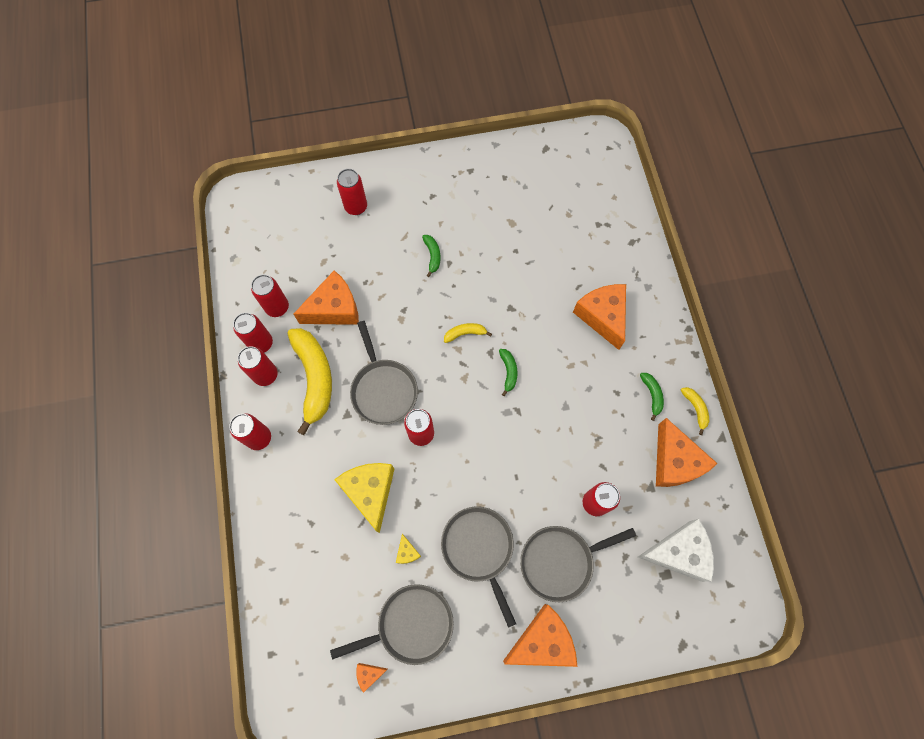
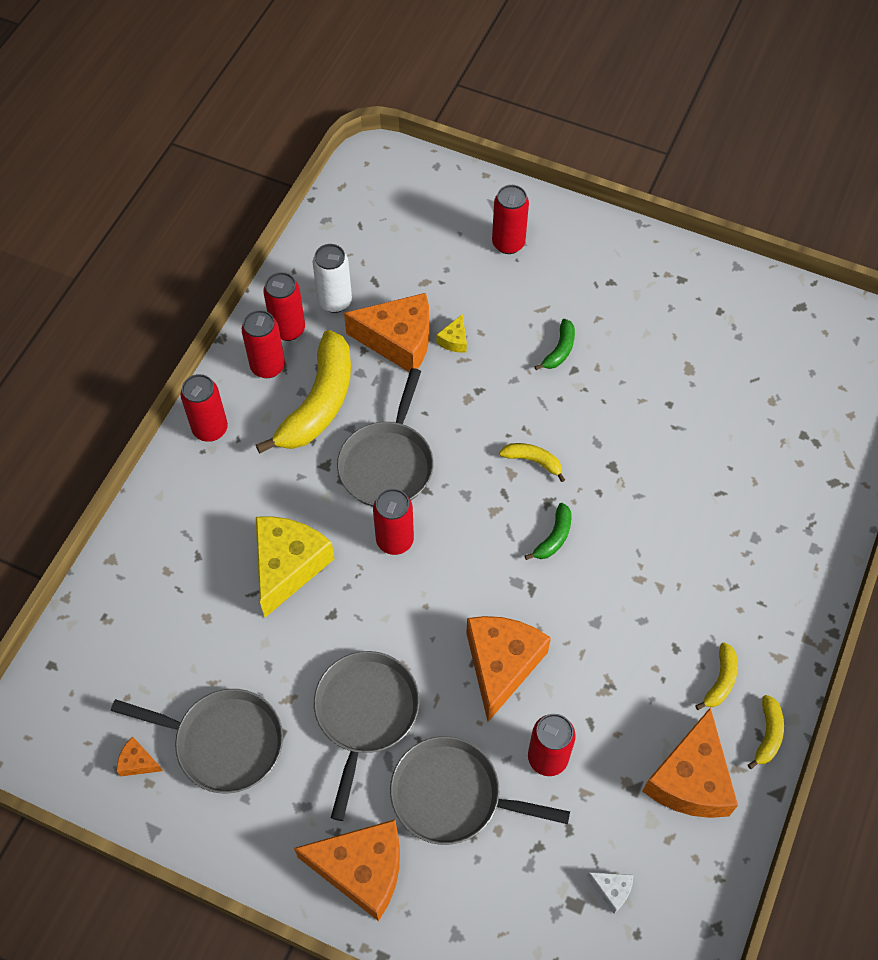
camera: 35 degrees right, 10 degrees down
(277, 307) = (335, 301): red can -> white can
(407, 552) = (279, 660): yellow cheese -> yellow cheese (454, 340)
(602, 316) = (726, 547): orange cheese -> orange cheese (501, 665)
(652, 395) = (720, 681): green banana -> yellow banana
(678, 552) = (612, 890): white cheese -> white cheese, size x0.43

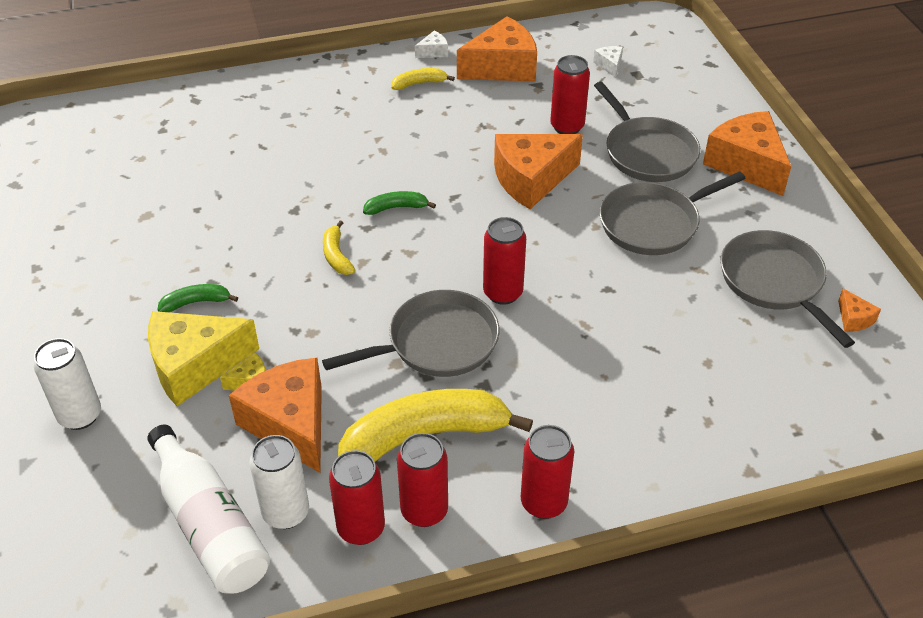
camera: 130 degrees left, 15 degrees down
(288, 566) = (603, 342): yellow cheese -> yellow cheese (194, 365)
(362, 263) = (210, 525): none -> white bottle
(508, 243) = (80, 415): red can -> white can
(767, 735) = (433, 52): yellow banana -> white cheese

